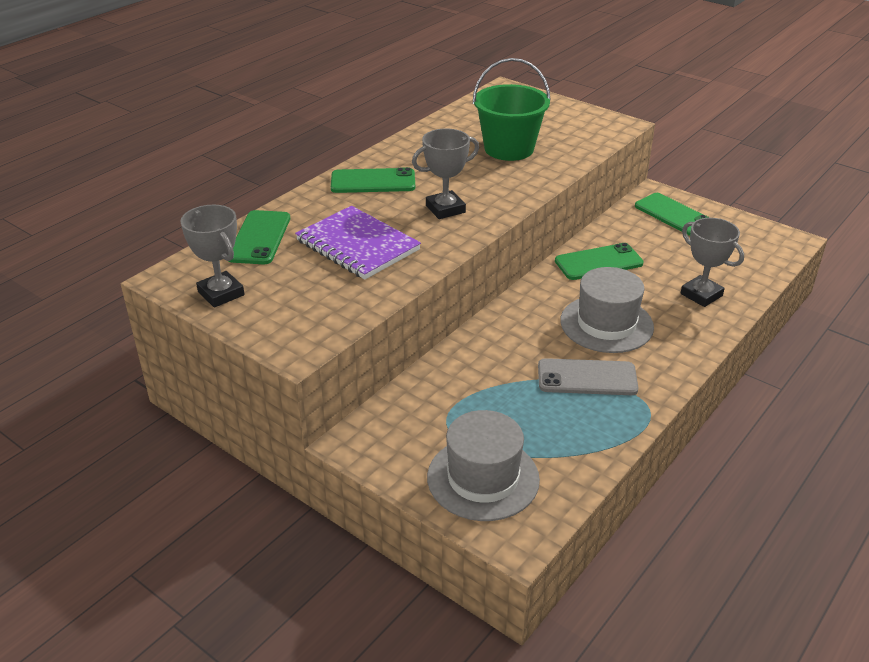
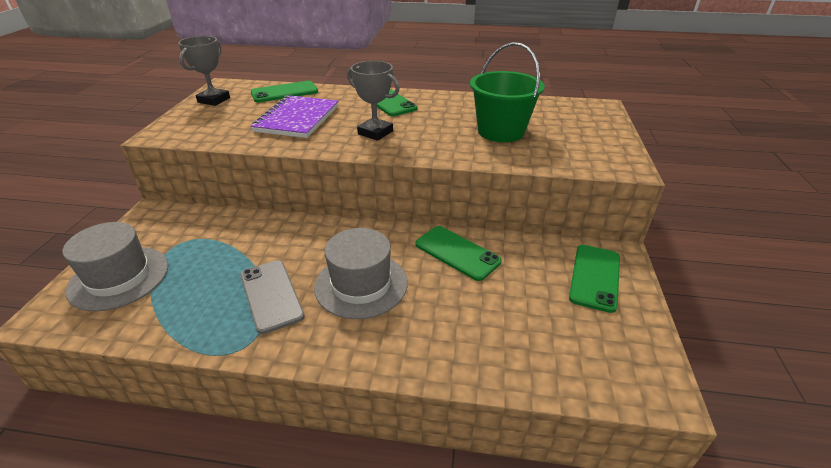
camera: 60 degrees right, 0 degrees up
(701, 295) = (462, 337): grey trophy -> none

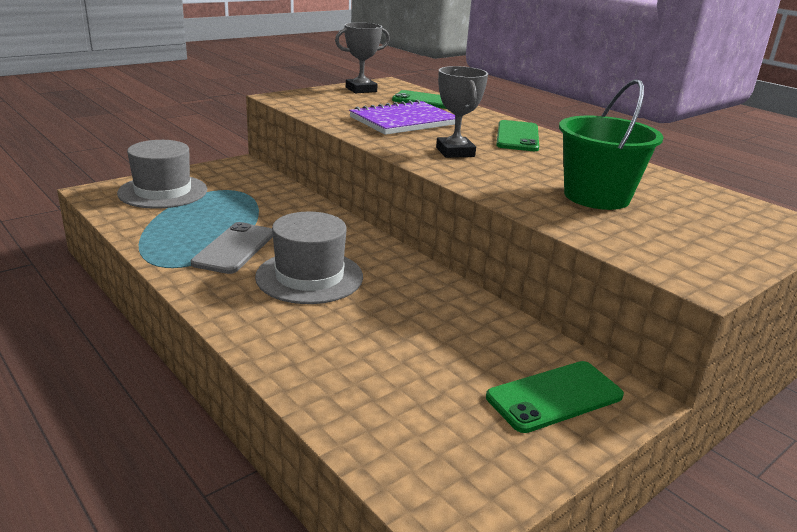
camera: 40 degrees right, 10 degrees down
(457, 253) = (434, 300): green phone -> none

